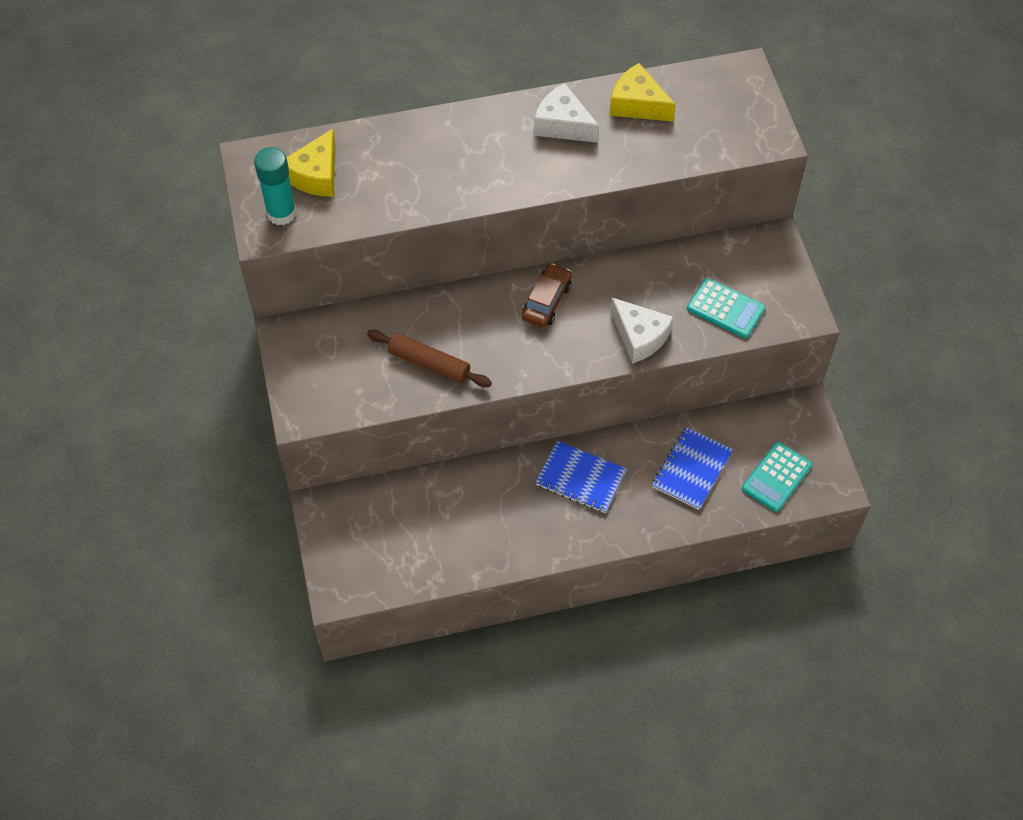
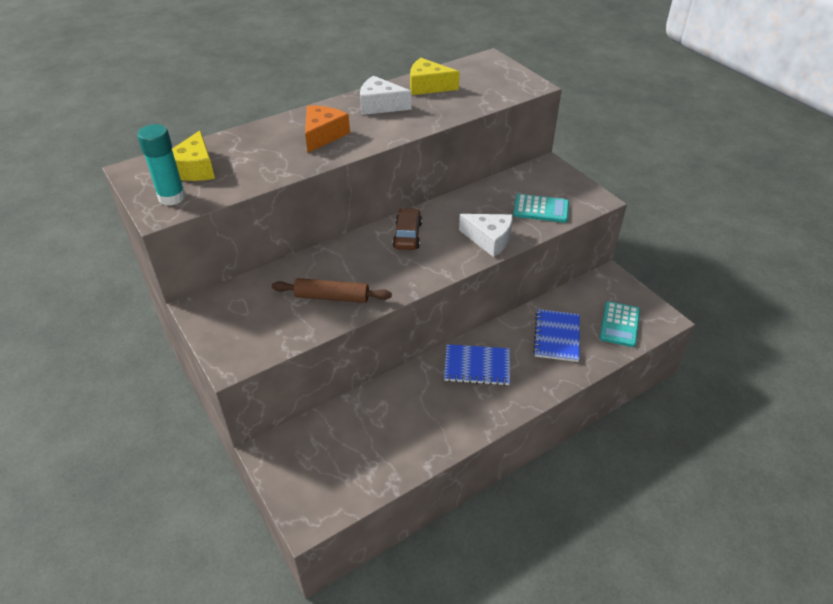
camera: 20 degrees left, 15 degrees down
(475, 159) = (323, 135): none -> orange cheese

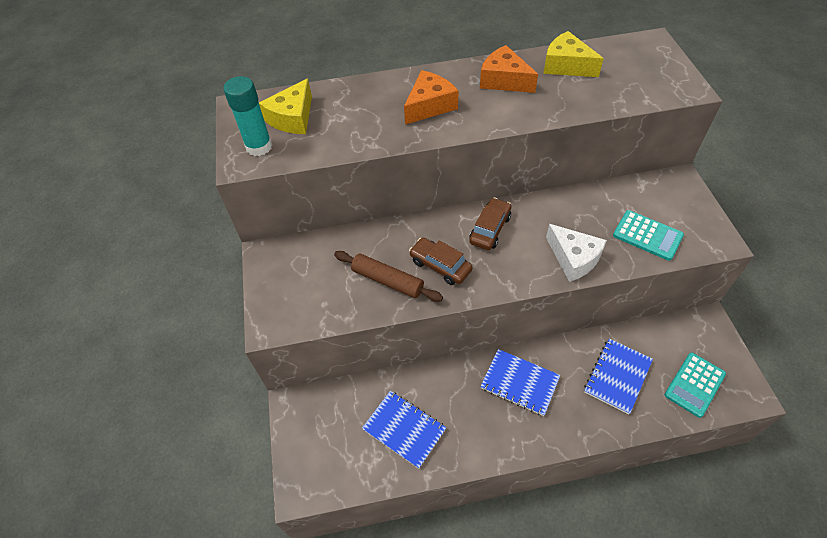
camera: 25 degrees right, 10 degrees up
(376, 273) = (440, 266): none -> brown car
(380, 105) = (504, 80): white cheese -> orange cheese
(388, 436) = (404, 429): none -> blue notebook

